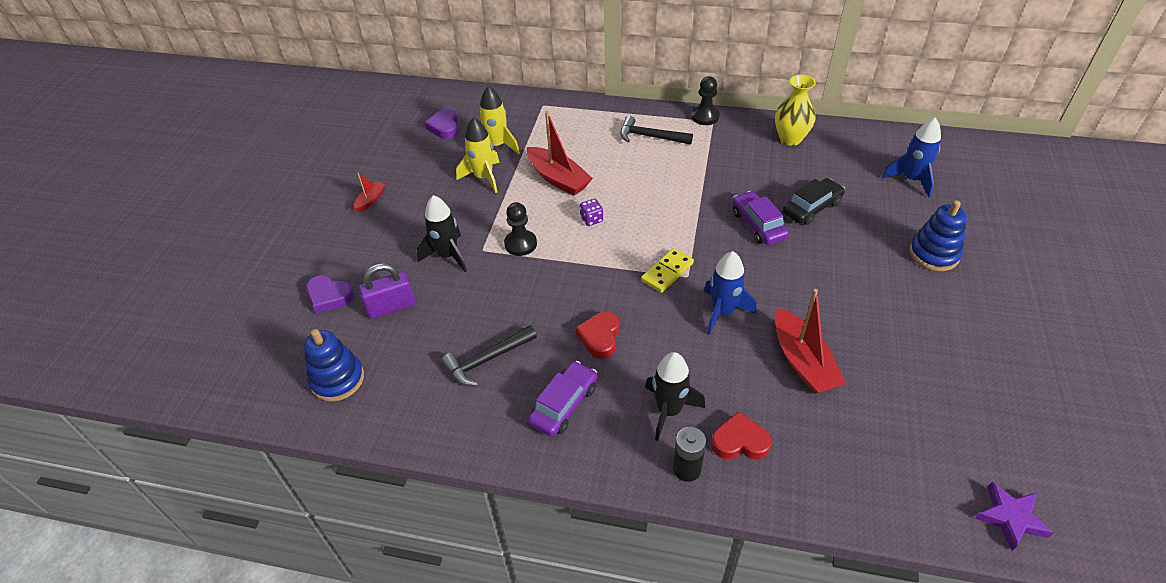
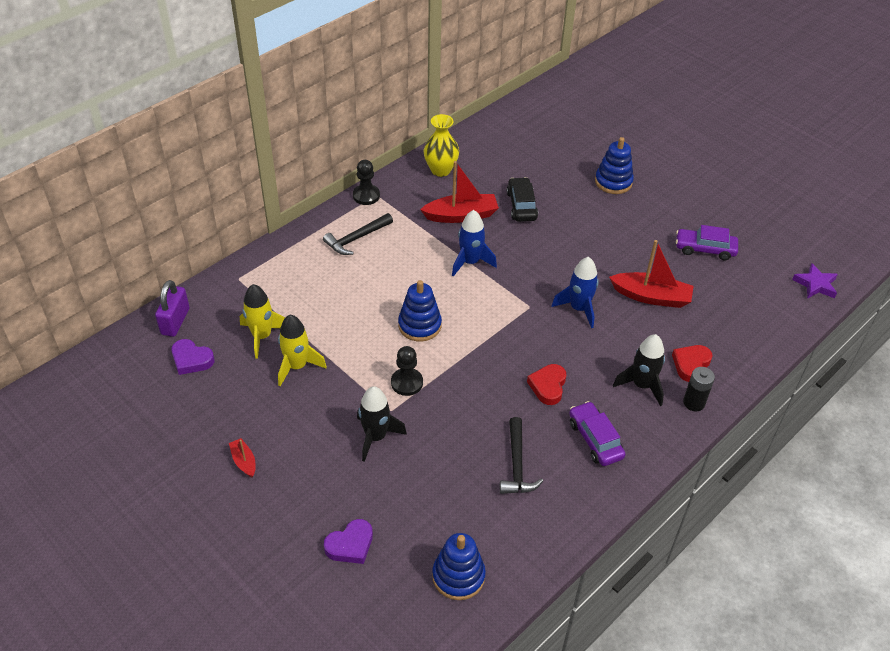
camera: 60 degrees left, 0 degrees up
(391, 307) = (404, 503): purple padlock -> purple padlock (175, 321)
(558, 179) = (350, 320): red boat -> red boat (461, 215)
(591, 219) = (419, 325): purple dice -> blue stacking toy
(600, 337) = (548, 386): red heart -> red heart turned 60 degrees clockwise
(667, 272) = (516, 315): yellow domino -> none
(758, 225) = (513, 241): purple car -> purple car (705, 249)
(911, 180) = (540, 145): blue rocket -> blue rocket (470, 262)

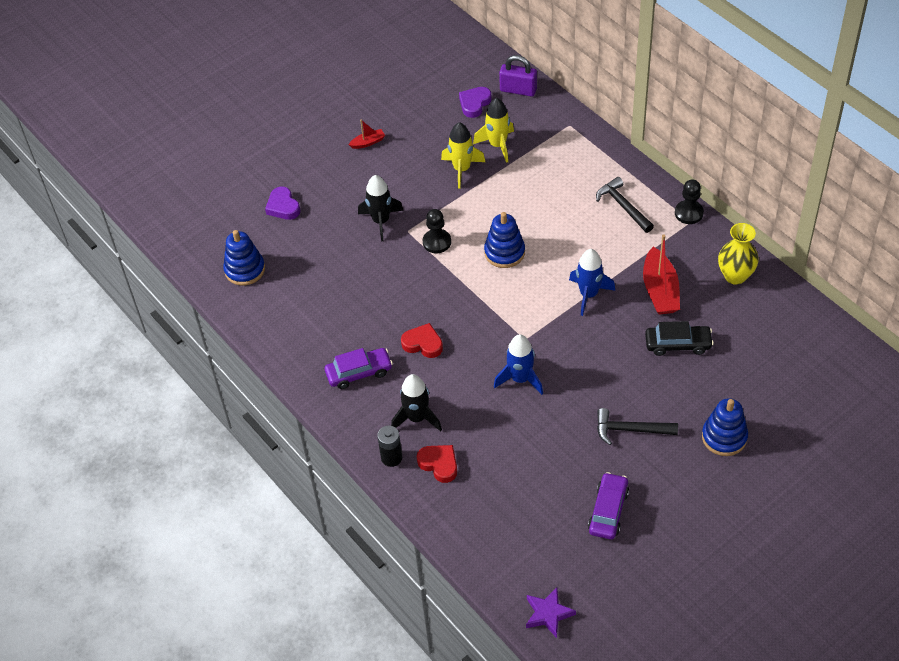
camera: 100 degrees right, 5 degrees up
(517, 464) = (340, 314): black hammer -> black hammer (630, 430)
(651, 297) = (534, 445): red boat -> none

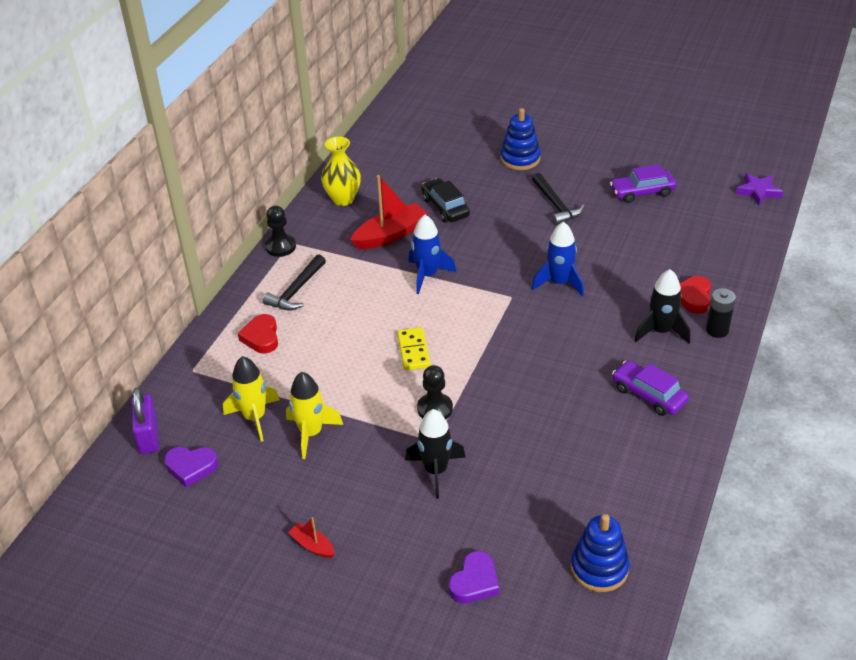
camera: 120 degrees left, 10 degrees down
(423, 344) = (574, 363): red heart -> red heart (261, 337)
(504, 252) = (414, 351): blue stacking toy -> yellow domino

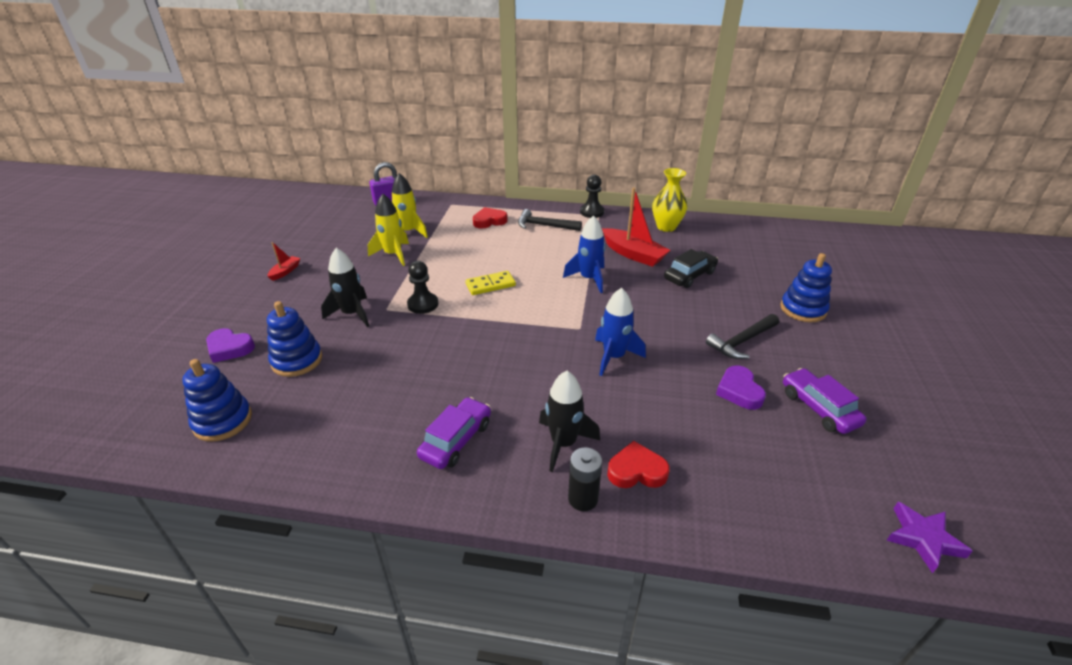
camera: 75 degrees right, 5 degrees down
(191, 467) = (362, 219): purple heart -> purple heart (739, 391)
(512, 515) = (297, 360): none -> blue stacking toy

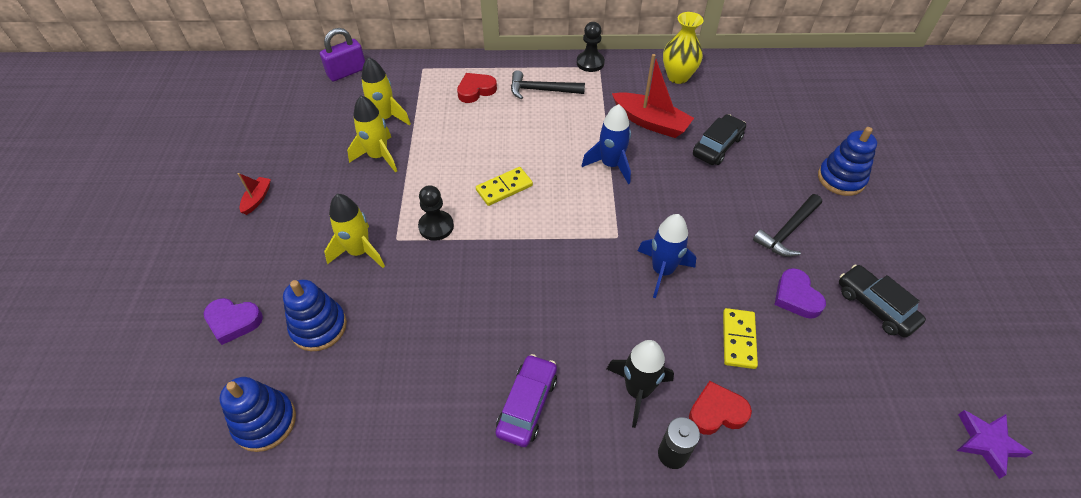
camera: 10 degrees left, 15 degrees up
(352, 314) = (359, 252): black rocket -> yellow rocket
(673, 417) = (739, 339): none -> yellow domino
(818, 408) = (875, 306): purple car -> black car

